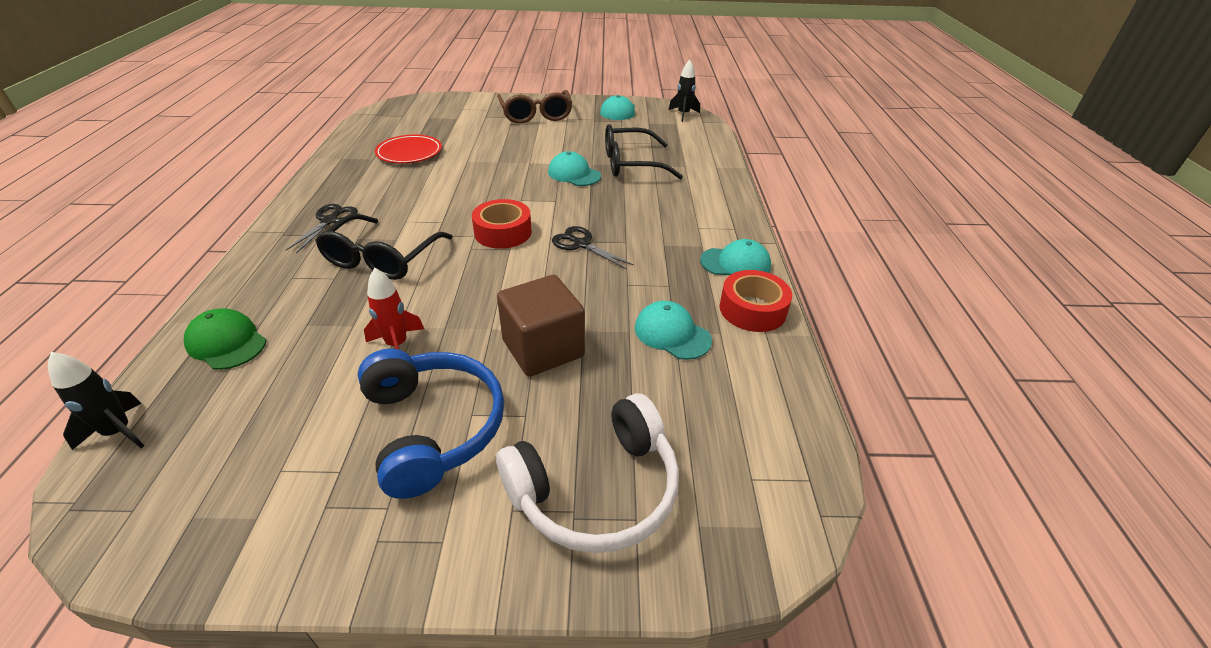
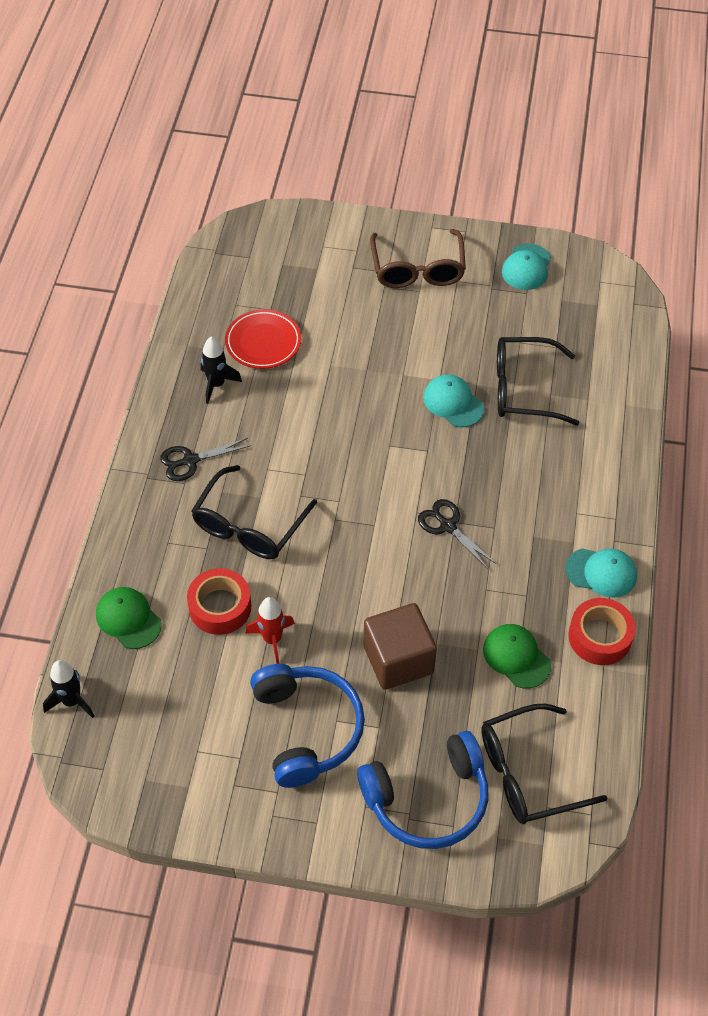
camera: 10 degrees right, 15 degrees up
(330, 221) = (190, 461): black scissors -> black scissors turned 135 degrees counterclockwise
(503, 232) = (368, 498): red tape -> red tape (220, 607)
(596, 490) = (428, 799): white headphones -> blue headphones
(672, 334) = (516, 657): turquoise cap -> green cap
(683, 114) = (612, 284): black rocket -> black rocket (216, 384)
(716, 443) = (527, 773): none -> black glasses

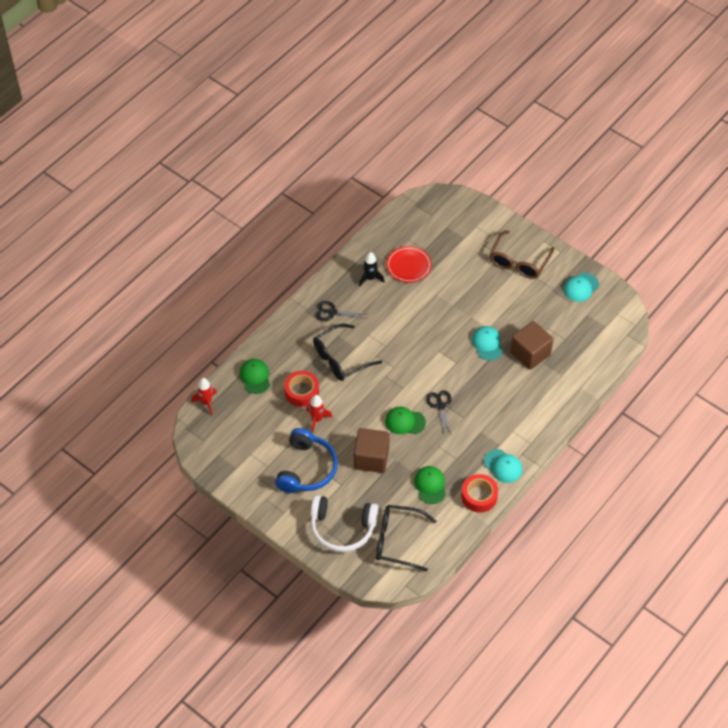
camera: 30 degrees right, 0 degrees up
(72, 701) = (206, 403): black rocket -> red rocket
(411, 576) = (405, 422): none -> green cap
(428, 799) = (342, 528): blue headphones -> white headphones
(523, 389) = (530, 354): black glasses -> brown cube

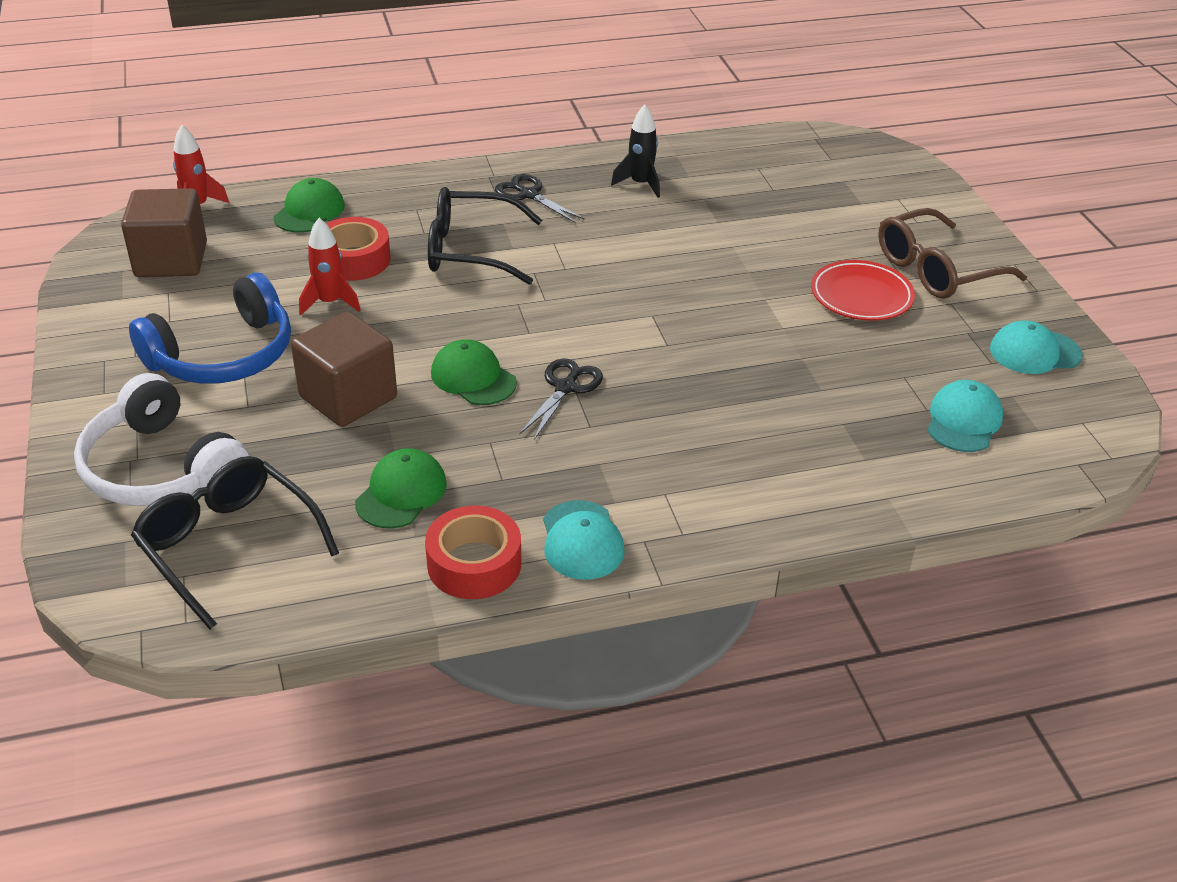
camera: 35 degrees right, 15 degrees down
(408, 266) = (723, 196): red plate -> red plate (861, 296)
(487, 344) = (756, 346): turquoise cap -> turquoise cap (963, 421)
(530, 354) = (829, 397): brown cube -> brown cube (171, 260)

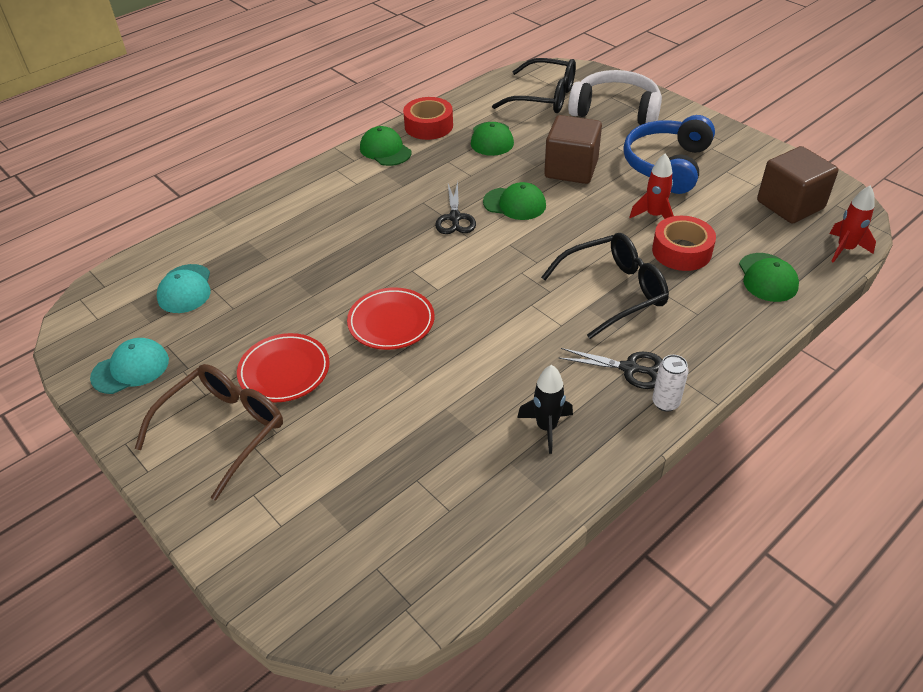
camera: 155 degrees right, 5 degrees up
(526, 167) = (665, 403): none -> white can
(582, 540) = (385, 150): turquoise cap -> green cap
(725, 301) = (391, 322): none -> red plate

